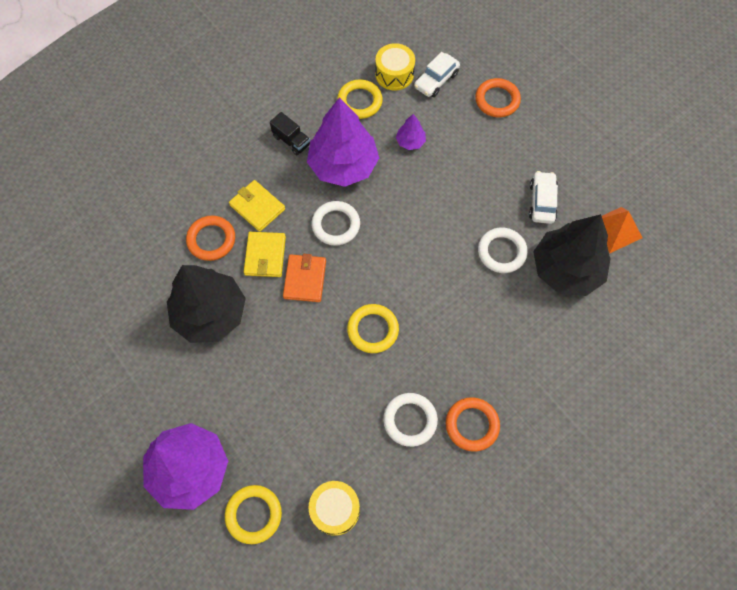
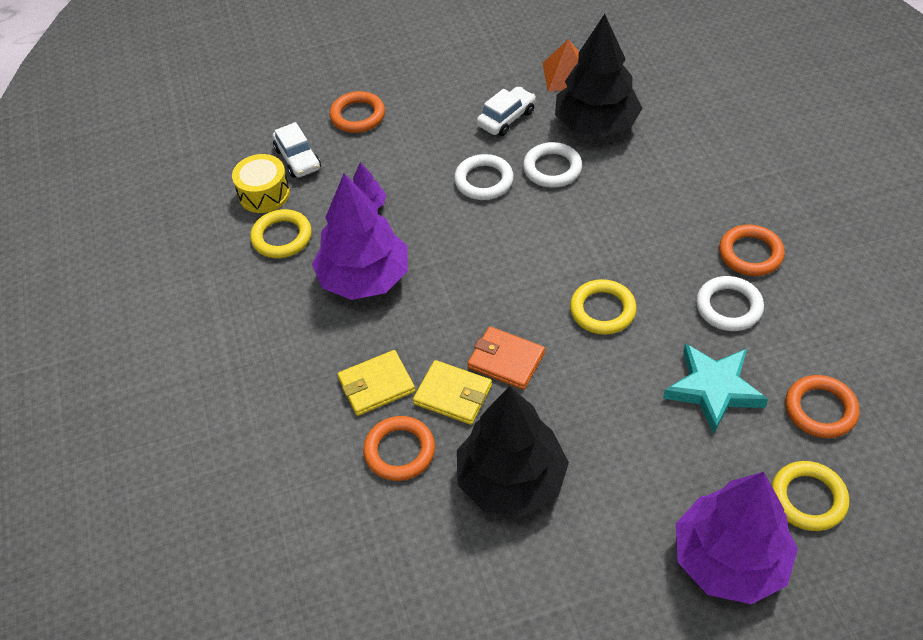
camera: 65 degrees left, 15 degrees down
(291, 141) = (297, 322): black truck -> none
(327, 427) = (713, 389): none -> turquoise star
(335, 509) = (820, 409): yellow drum -> orange ring
(336, 225) = (445, 308): white ring -> white ring (484, 181)
(542, 202) = (506, 118): white car -> white car turned 105 degrees clockwise

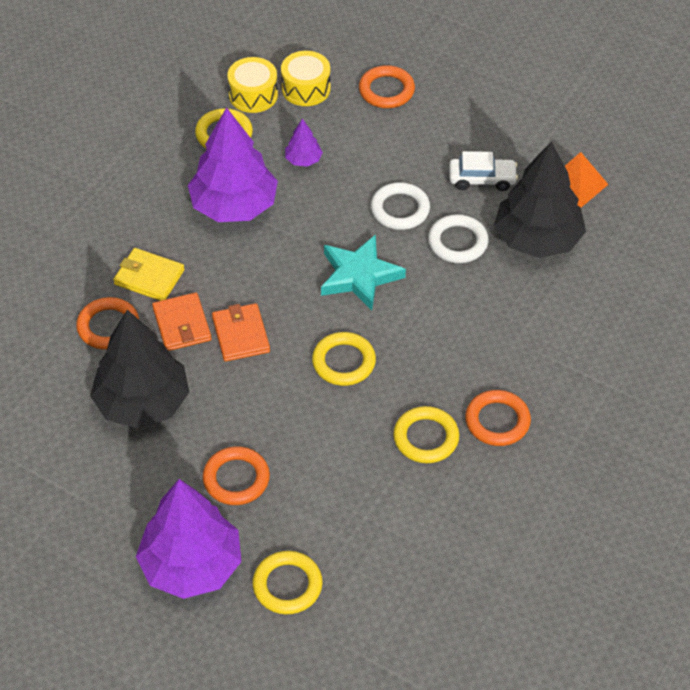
camera: 45 degrees right, 0 degrees up
(298, 159) = (306, 88): white car -> yellow drum
(453, 394) = (182, 324): yellow wallet -> orange wallet
(713, 389) = (334, 473): turquoise star -> turquoise star (359, 276)
(728, 307) = (426, 438): white ring -> yellow ring
(820, 409) = (379, 550): orange ring -> orange ring (236, 479)

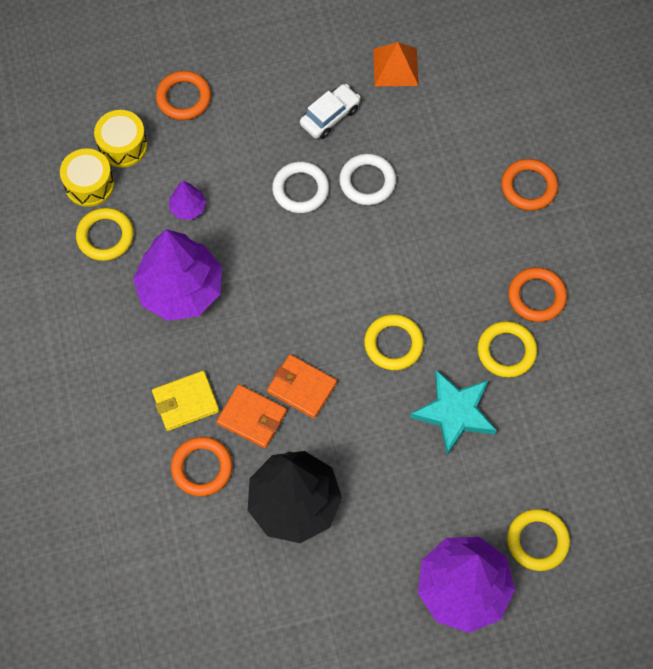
camera: 45 degrees left, 15 degrees up
(236, 479) = (421, 498): orange ring -> orange ring (528, 187)
(359, 276) = (331, 267): turquoise star -> turquoise star (455, 413)
(537, 239) = (416, 132): black tree -> none

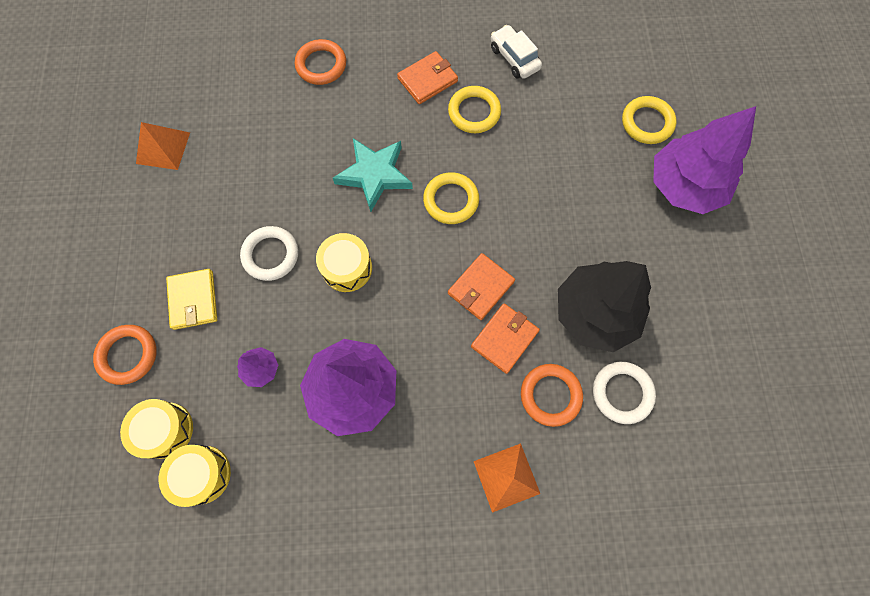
camera: 80 degrees left, 5 degrees up
(105, 236) = (271, 464): yellow ring -> none
(119, 437) = (506, 477): none -> orange pyramid
(185, 402) = (478, 402): yellow wallet -> yellow wallet (193, 300)
(300, 260) = (347, 268): none -> yellow drum
(330, 116) = (198, 215): white car -> white car (514, 58)
(367, 182) = (279, 193): white ring -> white ring (622, 393)
(455, 413) = (525, 163): turquoise star -> turquoise star (374, 175)
(536, 296) = (427, 80): orange ring -> orange wallet

